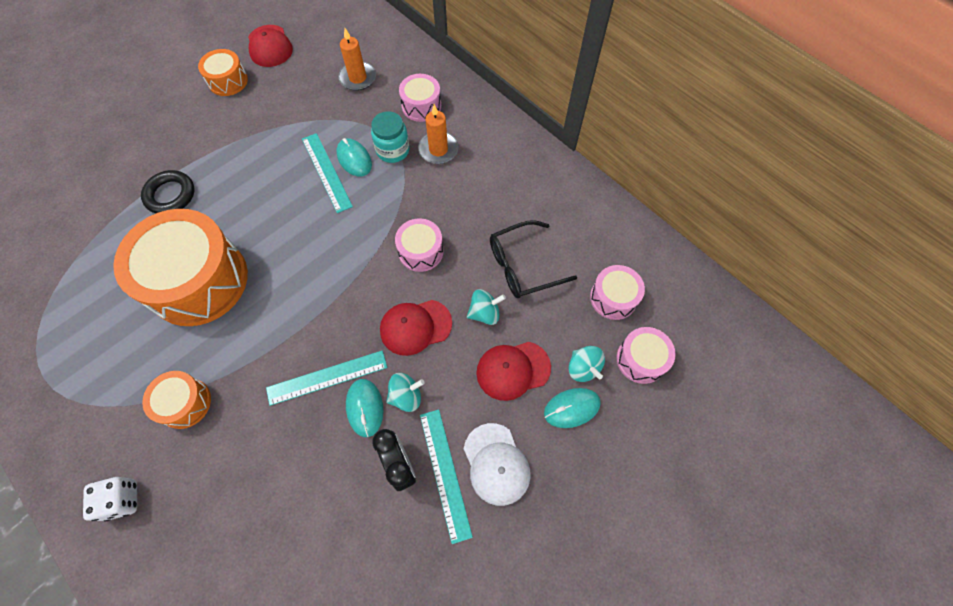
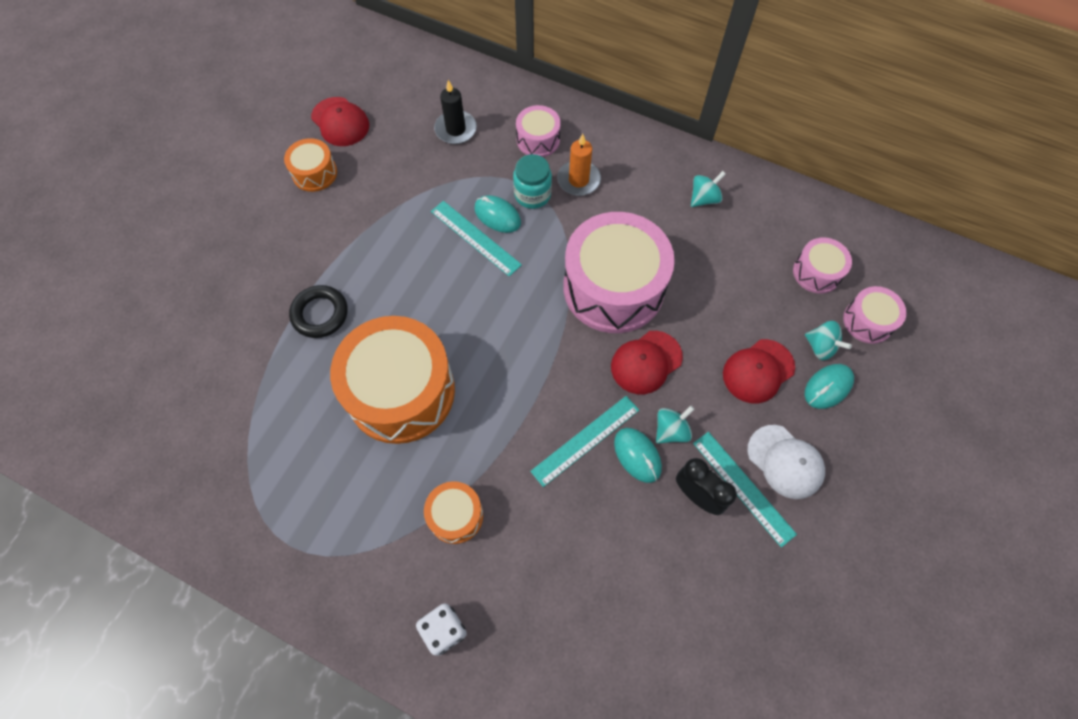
camera: 20 degrees left, 0 degrees up
(358, 78) = (455, 129): orange candle -> black candle
(421, 251) = (613, 287): pink drum -> pink drum, size x2.11
(485, 313) = (705, 326): turquoise spinning top -> turquoise spinning top (704, 198)
(523, 266) = (719, 269): black glasses -> none

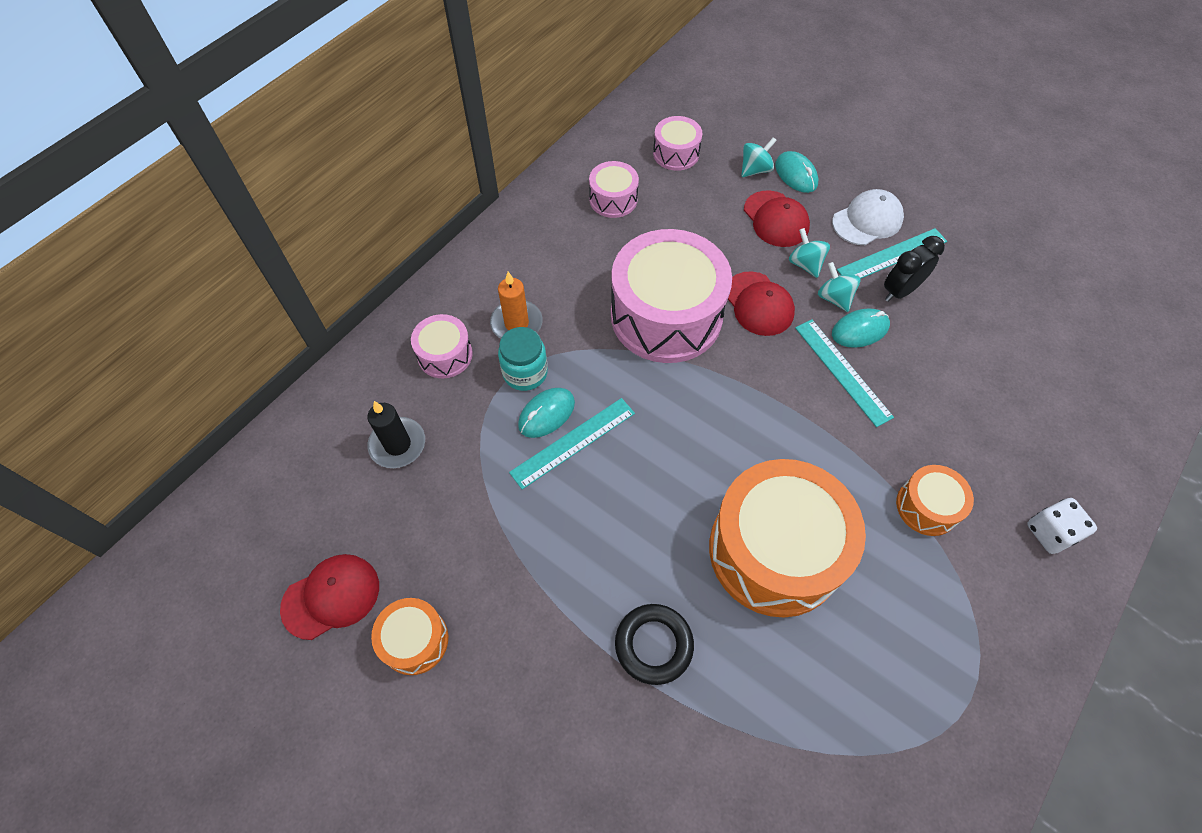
camera: 80 degrees left, 5 degrees down
(704, 198) = (571, 217): turquoise spinning top -> turquoise spinning top (805, 264)
(868, 321) = (732, 132): pink drum -> pink drum (613, 199)

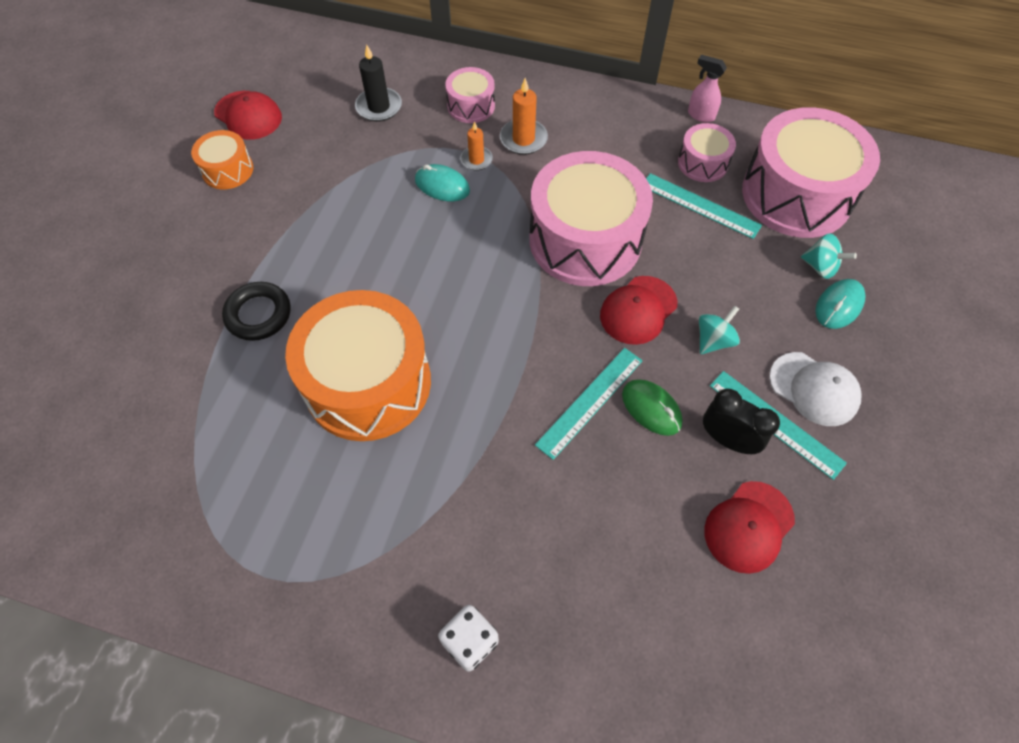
camera: 70 degrees right, 0 degrees up
(525, 373) = (476, 160): turquoise jar -> orange candle
(555, 179) = (700, 115): none -> pink spray bottle
(573, 442) = (422, 211): turquoise ruler -> turquoise ruler (700, 205)
(676, 153) = (796, 194): pink drum -> pink drum, size x2.11
(776, 219) = (761, 301): red cap -> red cap (749, 527)
(834, 298) = (682, 376): turquoise spinning top -> none
(860, 330) = (651, 408): turquoise mouse -> green mouse
(927, 507) = (458, 508): orange drum -> none

